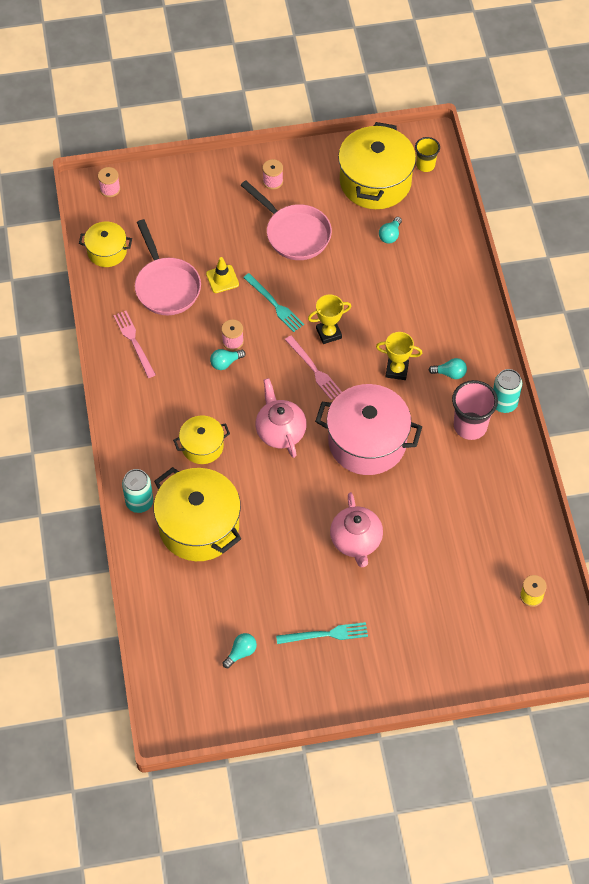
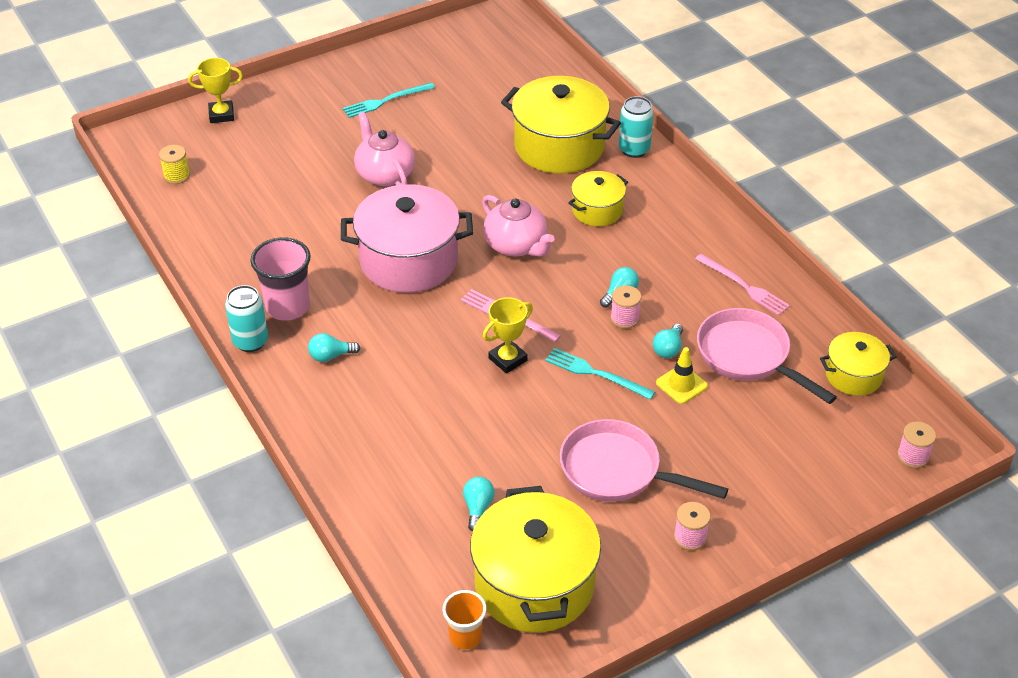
camera: 160 degrees right, 15 degrees down
(241, 652) = (463, 71): turquoise light bulb -> turquoise light bulb (668, 349)
(397, 370) = (401, 342): yellow trophy -> yellow trophy (221, 115)
(425, 165) = (465, 636): yellow cup -> orange cup

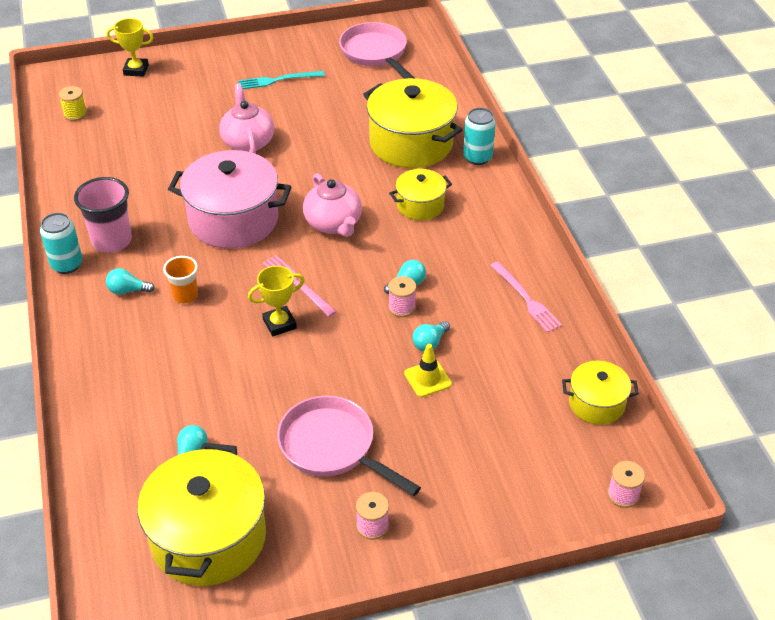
camera: 15 degrees right, 0 degrees up
(465, 636) = (123, 573): orange cup -> orange cup (185, 295)
(595, 373) = (353, 353): turquoise fork -> none
(748, 356) = (502, 365): pink pan -> pink pan (375, 54)

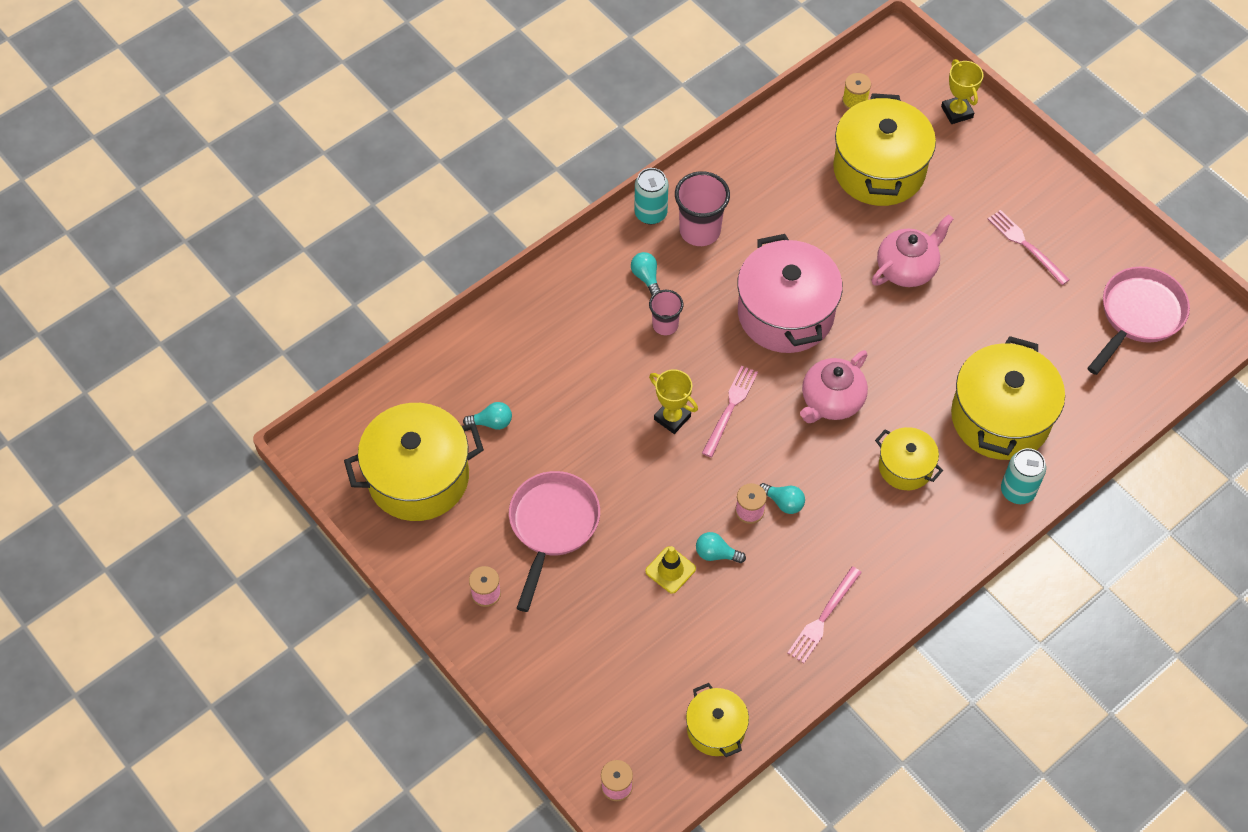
camera: 65 degrees right, 15 degrees up
(148, 124) = (879, 170): none -> yellow pot
(185, 295) = (665, 325): orange cup -> pink cup
(278, 80) = (1026, 245): turquoise fork -> pink fork

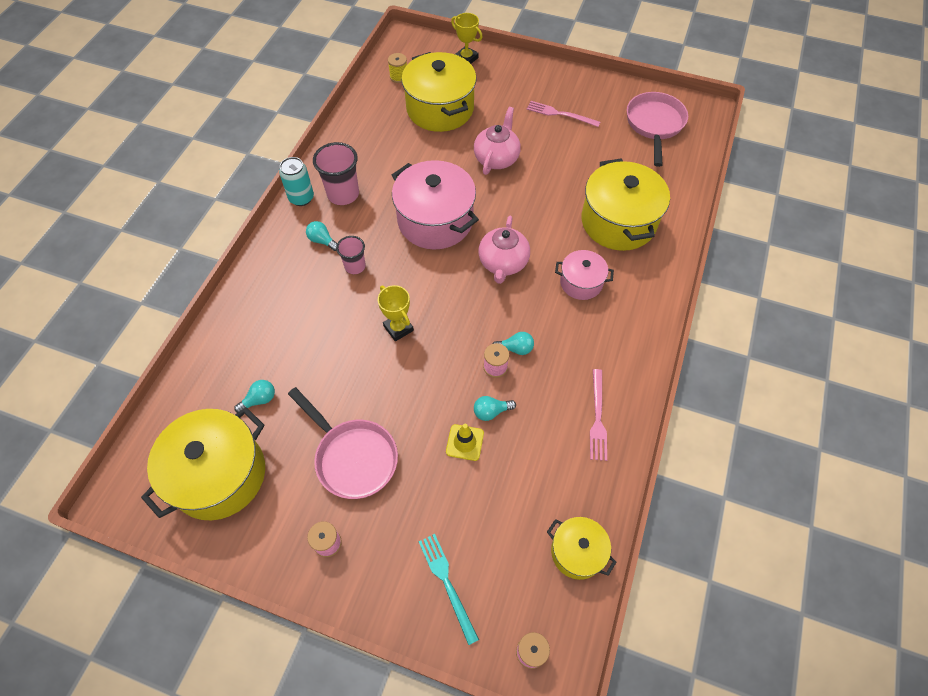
camera: 30 degrees left, 0 degrees up
(552, 526) = (353, 457): pink pan -> pink pan turned 150 degrees clockwise
(575, 688) = (447, 583): none -> turquoise fork
(672, 418) = (398, 328): yellow trophy -> yellow trophy turned 45 degrees clockwise
(730, 408) = (436, 301): pink fork -> none
(905, 467) = (581, 282): yellow pot -> pink pot
(1017, 491) = (662, 262): turquoise can -> none

